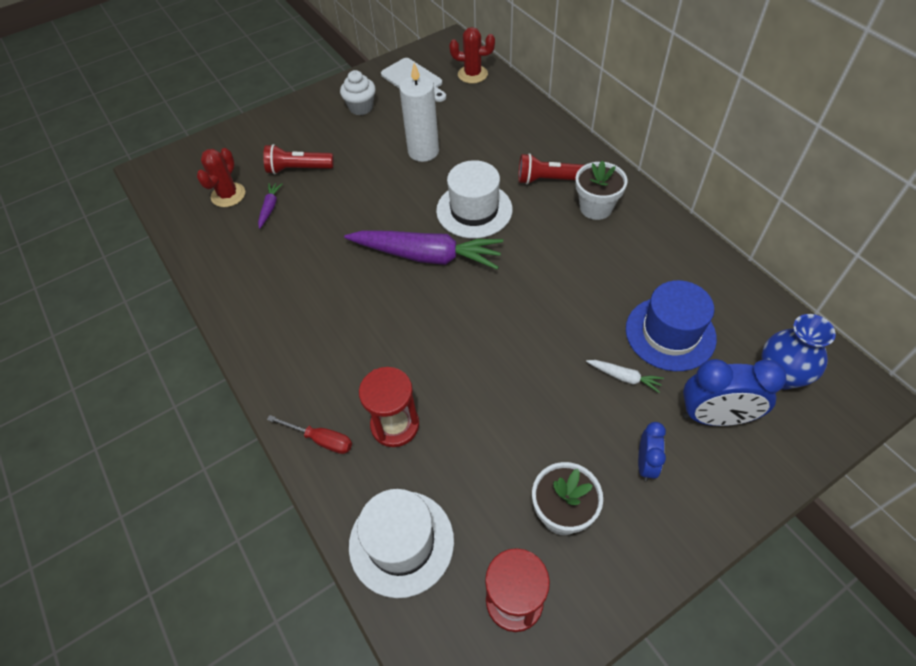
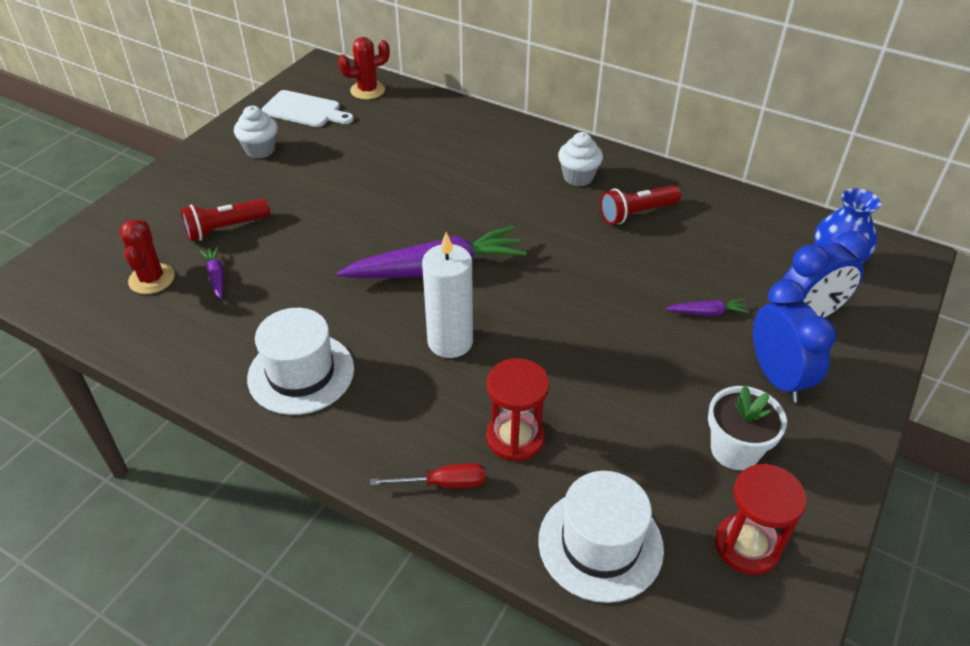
camera: 30 degrees left, 10 degrees down
(423, 151) = (363, 174): white candle -> white candle (450, 342)
(474, 210) = (457, 213): white hat -> white hat (301, 373)
(548, 180) = (515, 165): red flashlight -> red flashlight (636, 213)
(596, 207) = (578, 177): white flower pot -> white cupcake
(624, 377) = (707, 313): white carrot -> purple carrot
(645, 463) = (777, 377): blue clock -> blue clock, size x1.78
(670, 333) = (721, 262): blue hat -> none

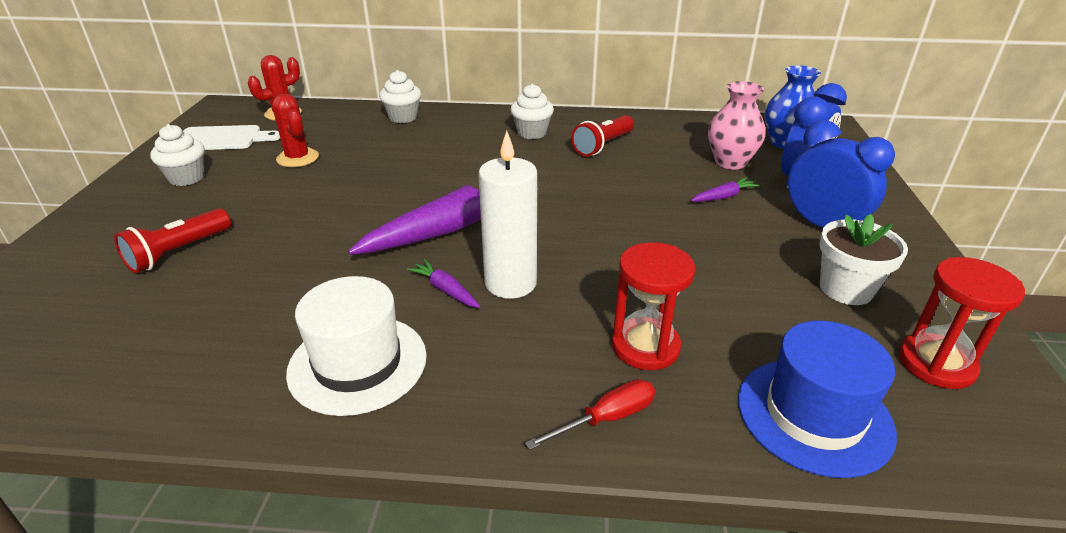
camera: 25 degrees left, 10 degrees down
(152, 279) = (97, 325): red cactus -> red cactus (298, 158)
(216, 277) = (190, 299): purple carrot -> purple carrot (445, 290)
(469, 123) = (403, 117): none -> white cupcake
(600, 544) = (814, 415): white hat -> blue hat
(751, 273) = (730, 162): none -> pink vase

